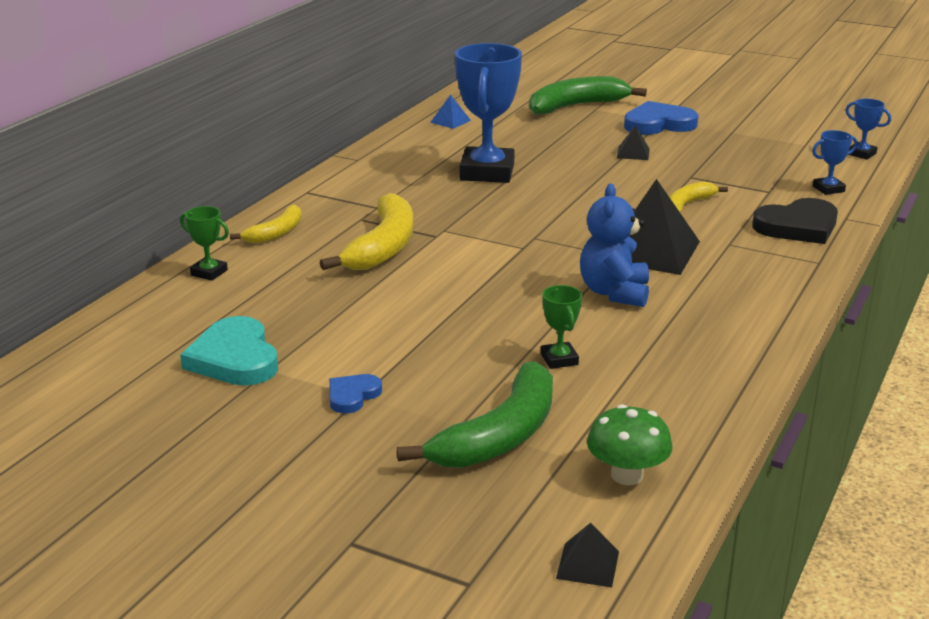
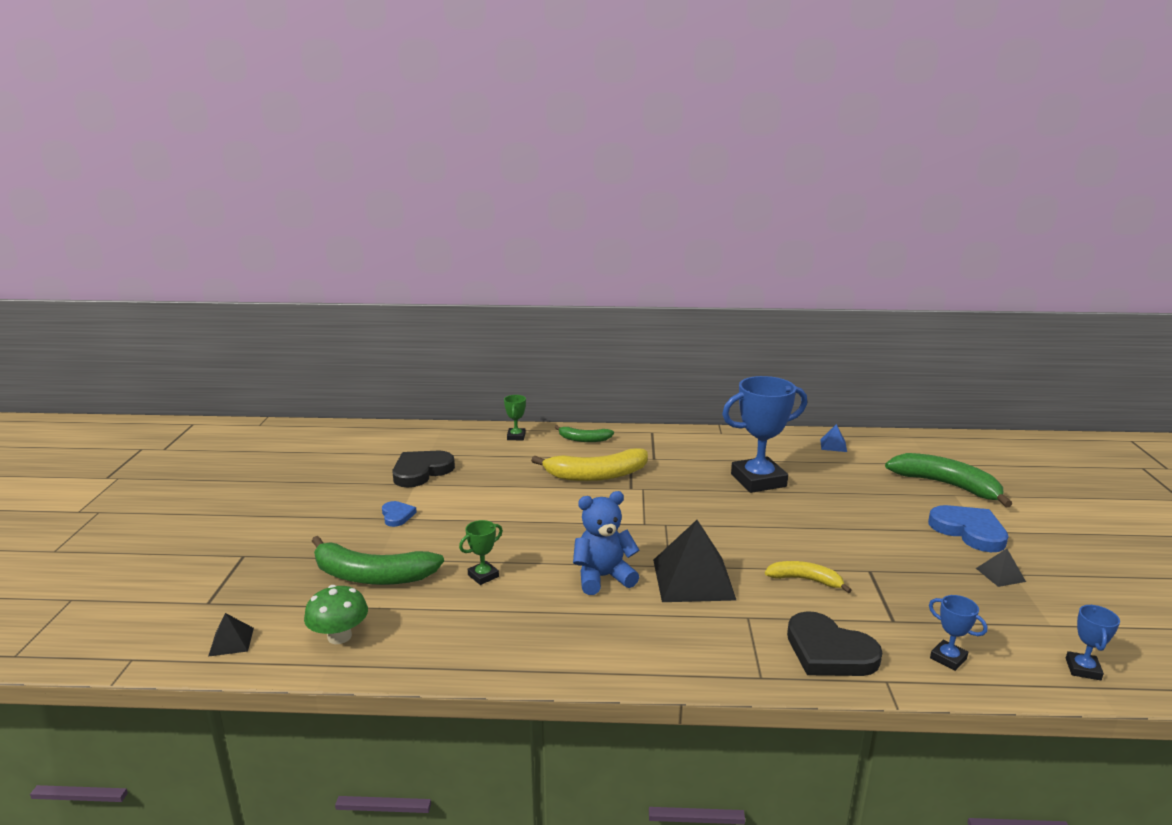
camera: 65 degrees right, 5 degrees down
(234, 358) = (421, 471): turquoise heart -> black heart
(276, 233) = (584, 439): yellow banana -> green banana
(352, 396) = (397, 515): blue heart -> blue heart turned 60 degrees clockwise
(633, 153) = (882, 532): black pyramid -> black pyramid (1000, 575)

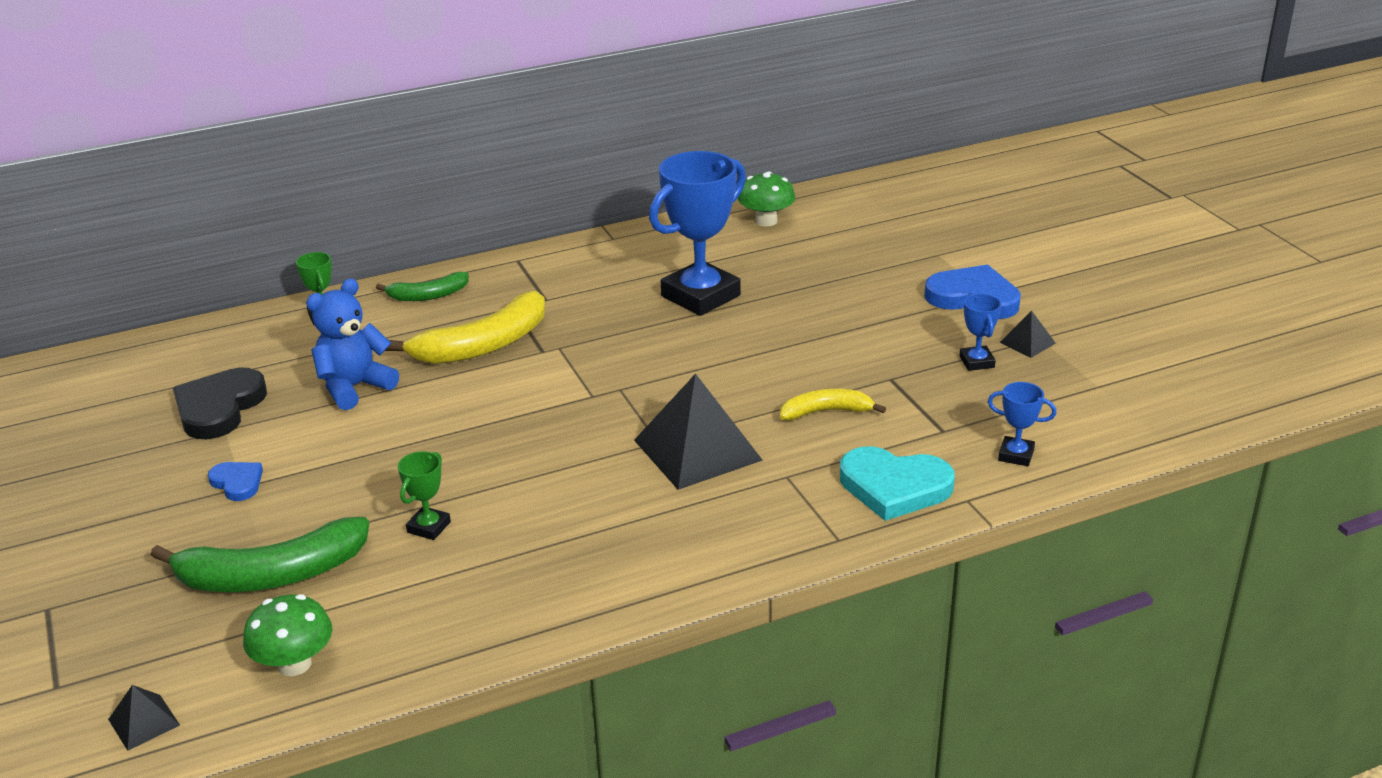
camera: 25 degrees left, 10 degrees up
(603, 577) = (586, 481): blue teddy bear -> blue teddy bear (354, 387)
(829, 651) = (894, 487): black heart -> turquoise heart
(833, 445) = (766, 221): blue pyramid -> green mushroom
(946, 485) = (924, 244): green banana -> none
(1083, 669) = (1144, 425): blue trophy -> blue trophy (976, 362)

